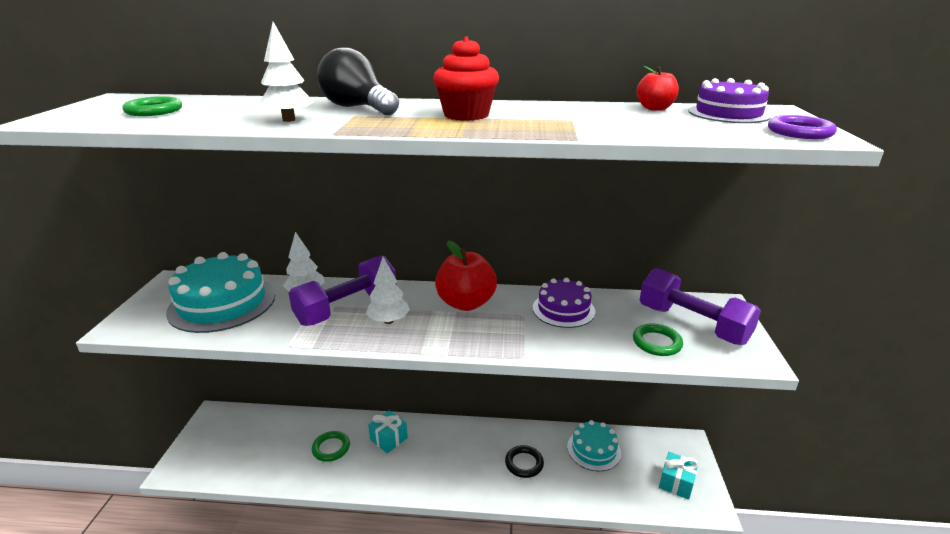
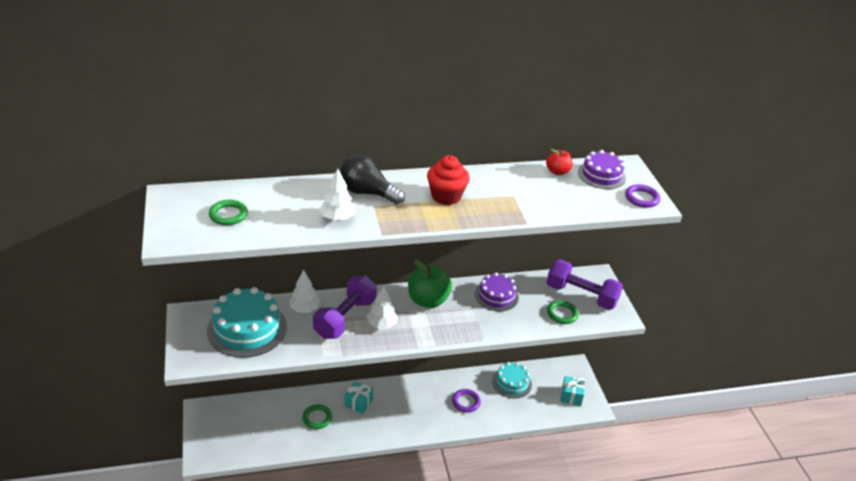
camera: 20 degrees left, 10 degrees up
(466, 303) = (428, 300): red apple -> green apple
(524, 463) = (466, 402): black ring -> purple ring

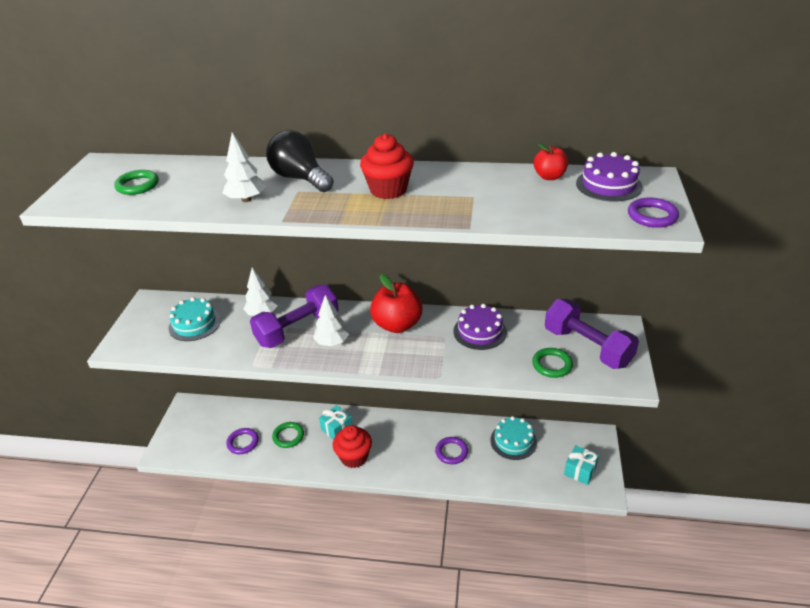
camera: 25 degrees right, 0 degrees up
(247, 328) = (194, 324): turquoise cake -> turquoise cake, size x0.61
(277, 432) = (243, 442): none -> purple ring
(385, 423) = (354, 457): none -> red cupcake
(428, 300) = (397, 325): green apple -> red apple

